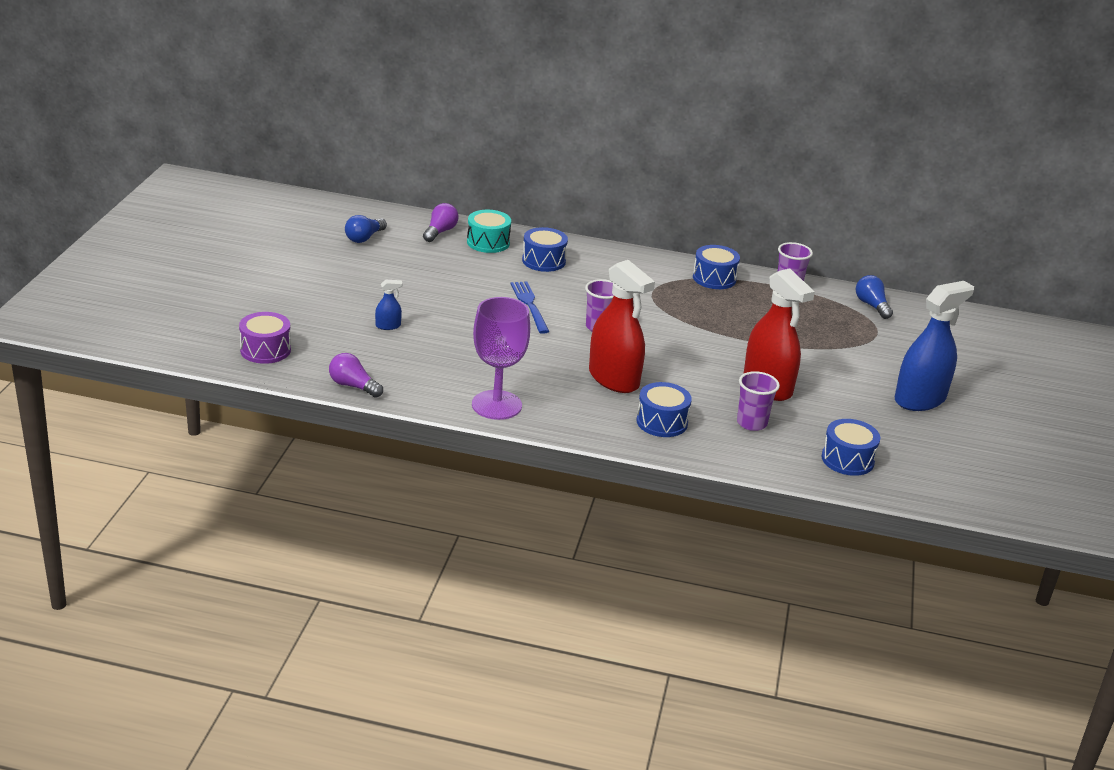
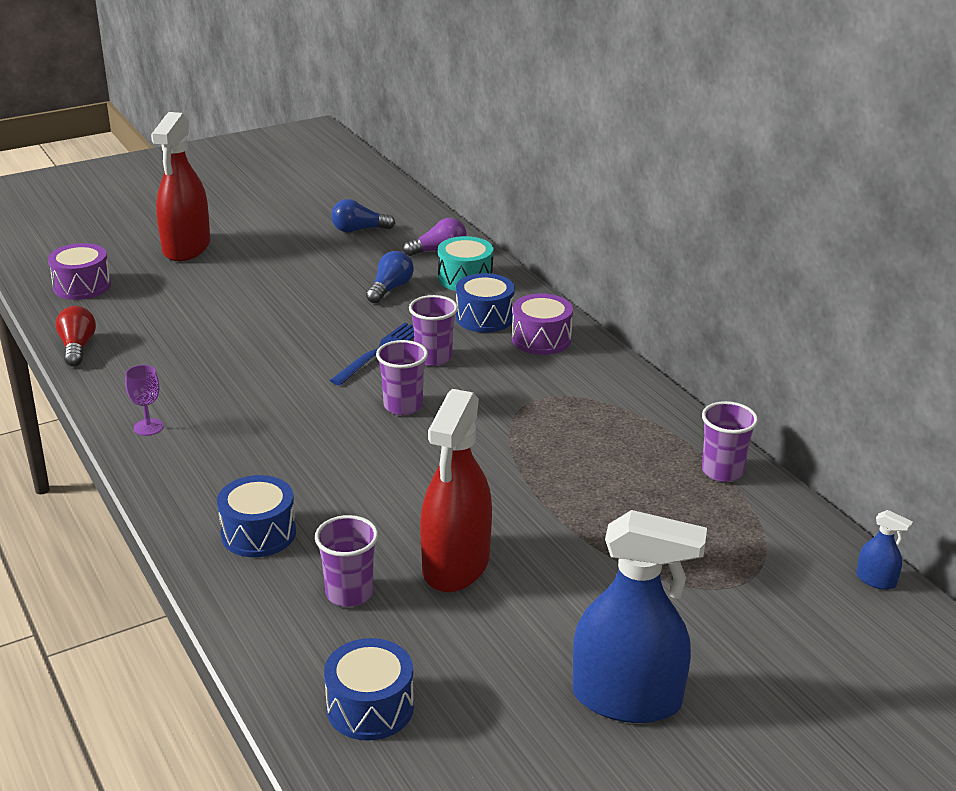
camera: 50 degrees right, 0 degrees up
(353, 386) = (77, 347): purple light bulb -> red light bulb
(388, 326) = (215, 311): blue spray bottle -> blue spray bottle (876, 580)
(496, 405) = (148, 427): purple goblet -> purple goblet, size x0.45
(562, 295) = (433, 358): none -> purple cup
(594, 260) = (541, 339): none -> purple drum
(614, 379) = (307, 463): red spray bottle -> red spray bottle (186, 248)
(714, 278) = (644, 418): blue drum -> none
(871, 305) = (801, 548): blue light bulb -> blue light bulb (390, 289)

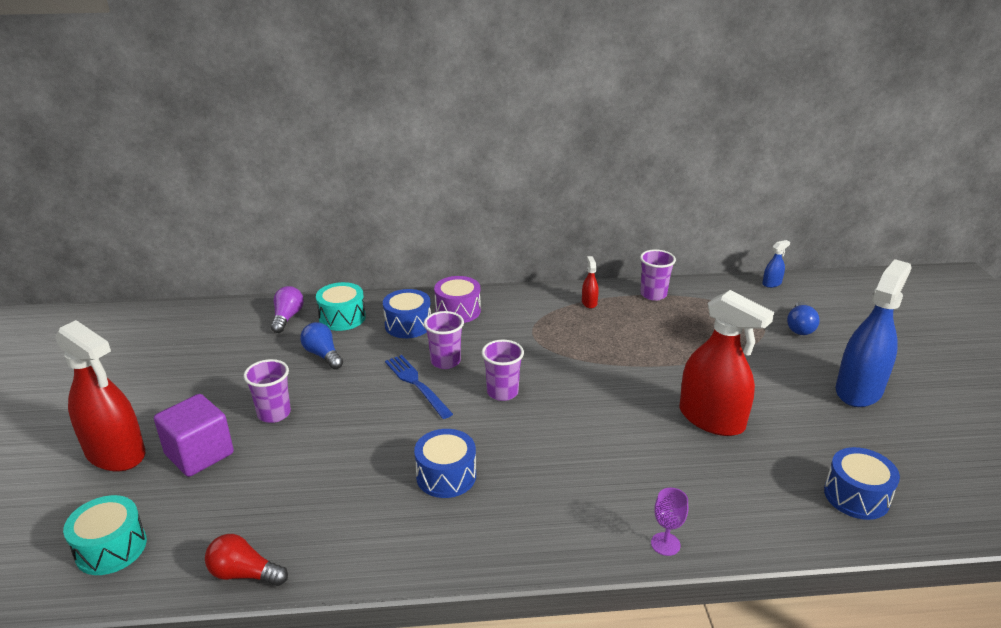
camera: 65 degrees left, 0 degrees up
(82, 286) = (111, 548): purple drum -> turquoise drum
(148, 427) = (438, 545): purple goblet -> purple goblet (665, 544)
(206, 281) = (199, 454): none -> purple cube
(258, 533) = (637, 507): blue drum -> blue drum (446, 476)
(349, 593) = (729, 476): purple cup -> purple cup (274, 413)
(359, 230) = (205, 346): blue light bulb -> blue light bulb (800, 327)
(648, 424) = (589, 303): none -> red spray bottle

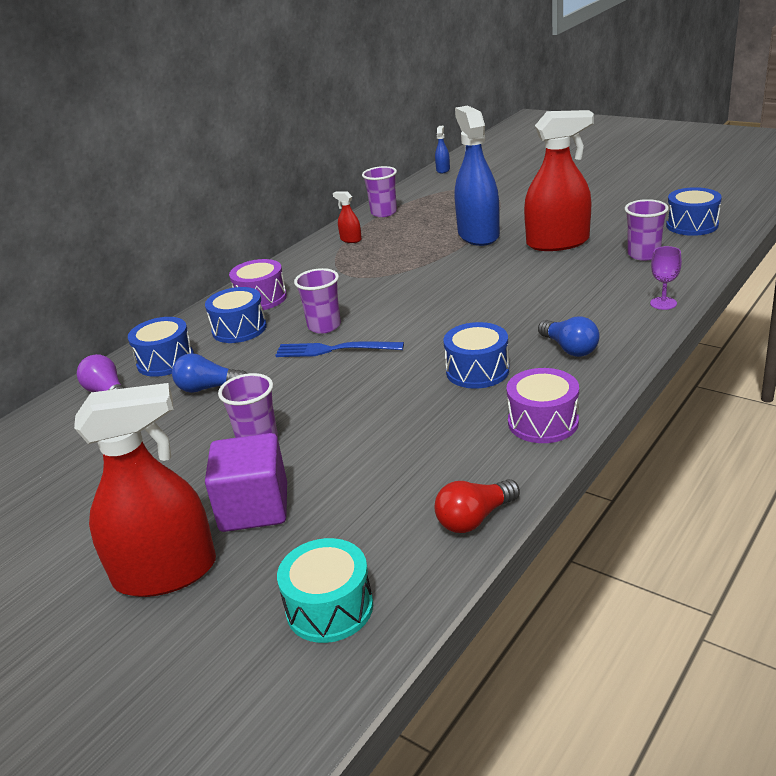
camera: 45 degrees left, 0 degrees up
(342, 318) = (165, 361): turquoise drum -> blue drum
(398, 552) = (543, 422): none -> purple drum
(502, 392) = (407, 312): purple cup -> purple cup (643, 254)
(800, 327) = (505, 179): blue light bulb -> blue light bulb (569, 349)
(858, 390) = (596, 187): blue spray bottle -> blue spray bottle (478, 235)

